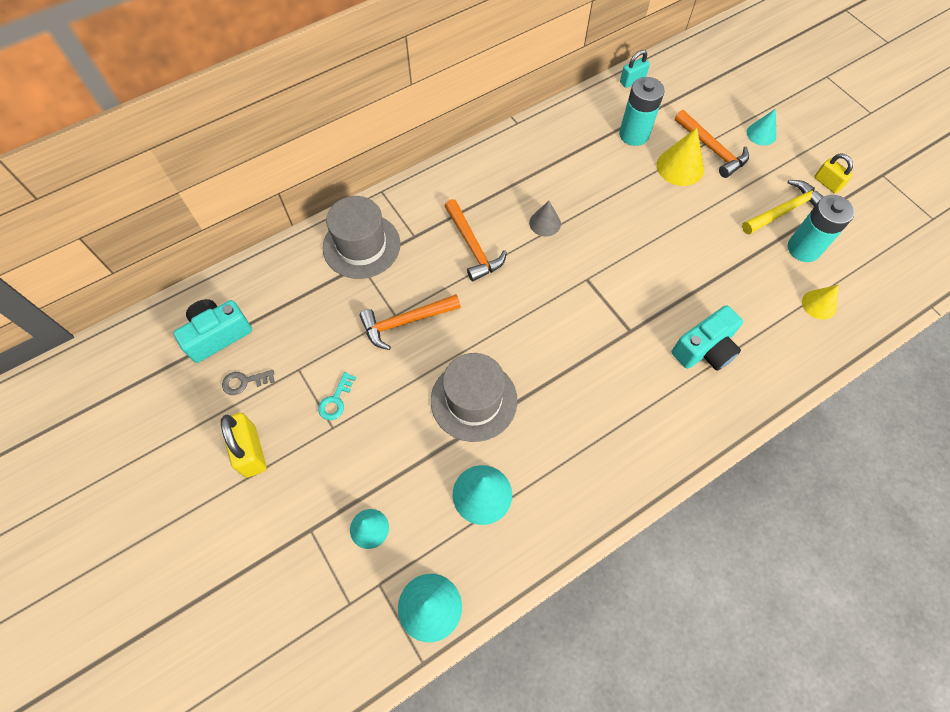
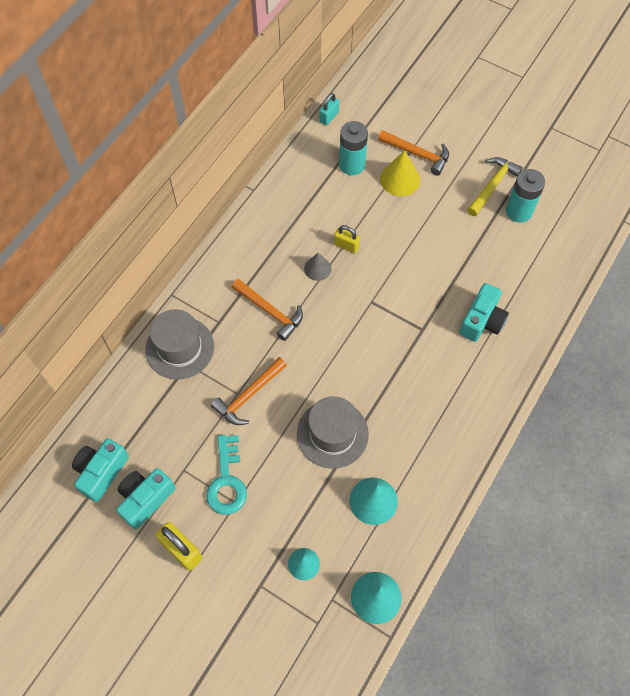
camera: 25 degrees left, 0 degrees up
(244, 382) = (145, 499): grey key -> turquoise camera
(336, 400) = (227, 481): turquoise key -> turquoise key, size x1.84
(761, 134) = (449, 126): turquoise cone -> none
(819, 304) = (547, 252): yellow cone -> none
(827, 183) = (514, 150): yellow padlock -> yellow padlock (346, 245)

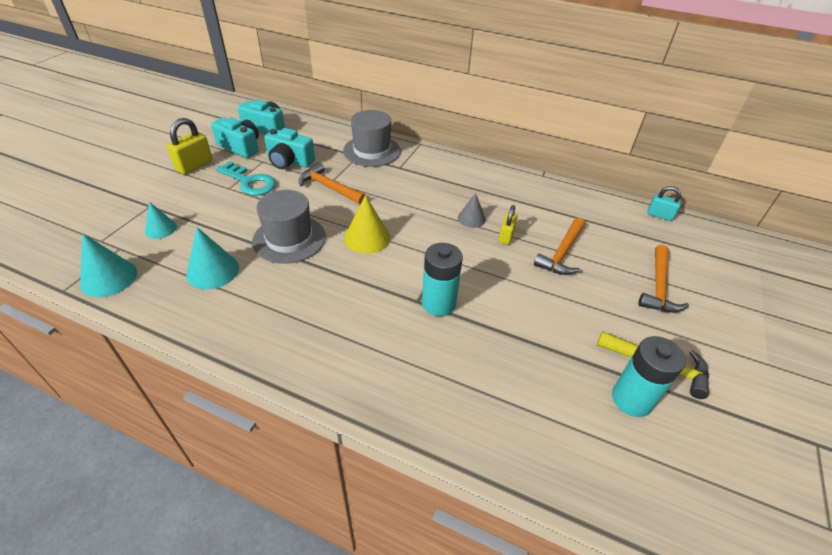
camera: 80 degrees right, 20 degrees down
(227, 481) = (249, 182): turquoise key -> turquoise key turned 135 degrees counterclockwise
(270, 311) = (416, 193): orange hammer -> orange hammer (562, 253)
(352, 165) = (609, 235): turquoise battery -> turquoise battery (438, 303)
(400, 179) = (613, 273): yellow cone -> yellow cone (367, 238)
(482, 321) = (441, 359): turquoise camera -> turquoise camera (289, 161)

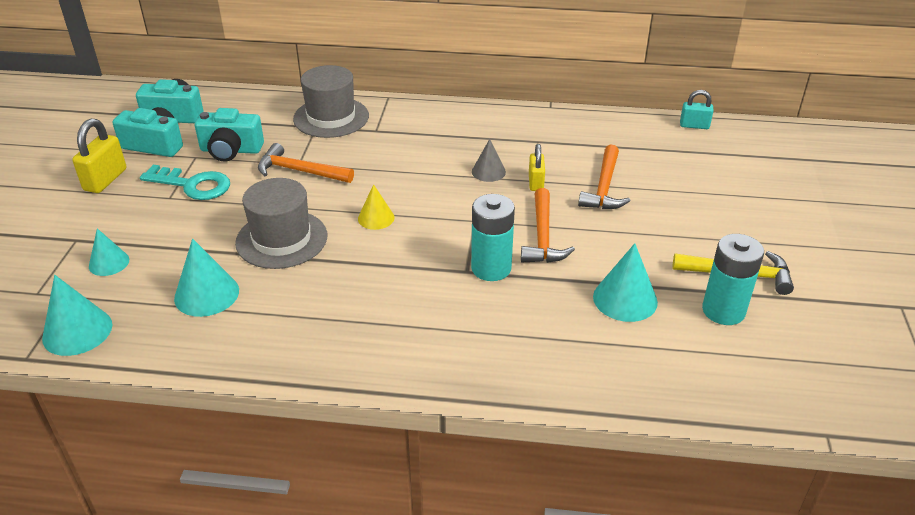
camera: 15 degrees left, 5 degrees down
(367, 238) = (376, 218): yellow cone -> yellow cone, size x0.64
(543, 363) = (625, 299): none -> turquoise cone
(658, 287) = (716, 199): orange hammer -> orange hammer (543, 236)

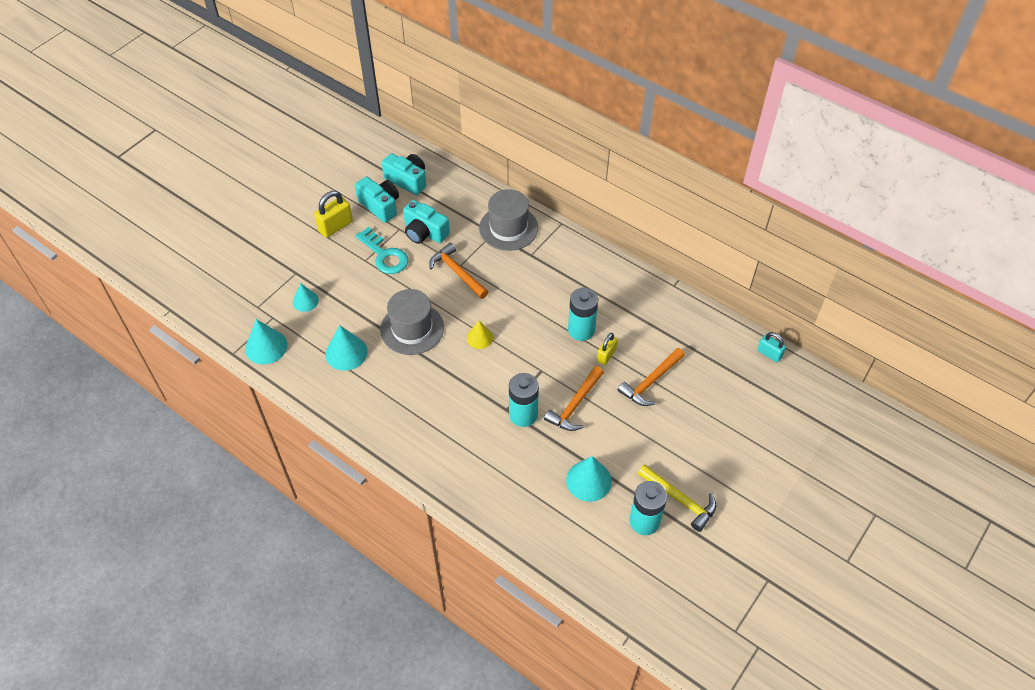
camera: 30 degrees right, 15 degrees up
(488, 171) = (581, 330): grey cone -> turquoise battery

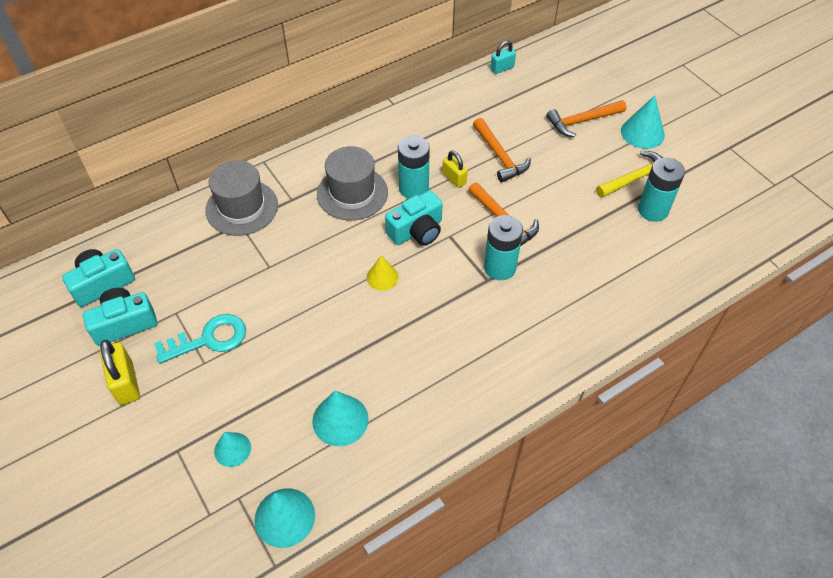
camera: 70 degrees left, 0 degrees up
(412, 329) = (337, 339): grey hat -> grey hat (352, 193)
(425, 232) = (198, 288): turquoise camera -> turquoise camera (417, 231)
(457, 272) = (278, 272): orange hammer -> orange hammer (582, 121)
(588, 480) = (596, 237): turquoise cone -> turquoise cone (642, 133)

